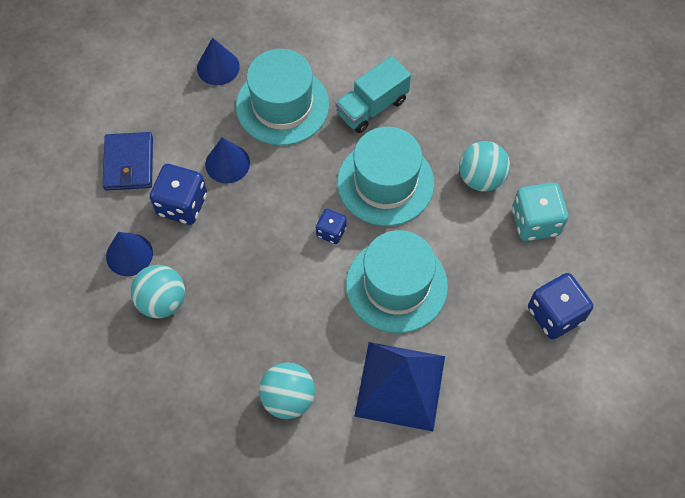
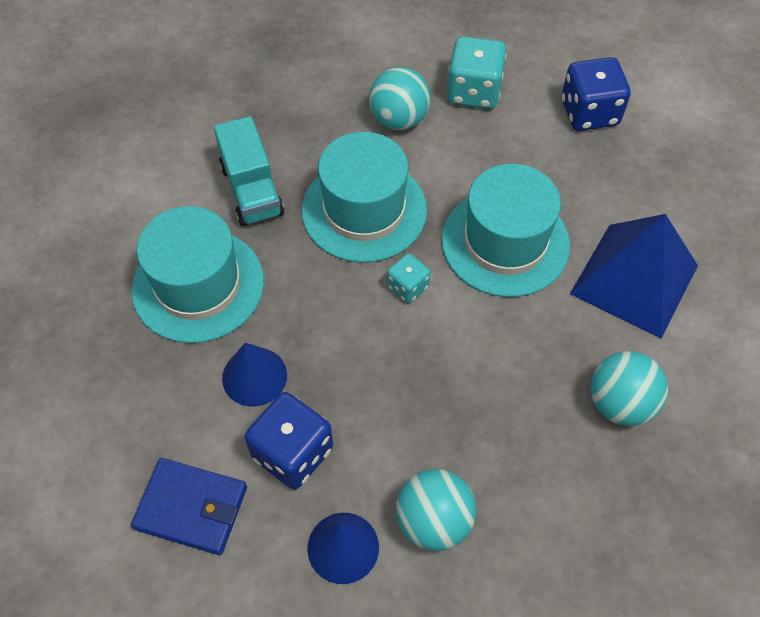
camera: 70 degrees left, 5 degrees down
(218, 67) = (94, 344): blue cone -> none
(331, 232) = (408, 287): blue dice -> turquoise dice

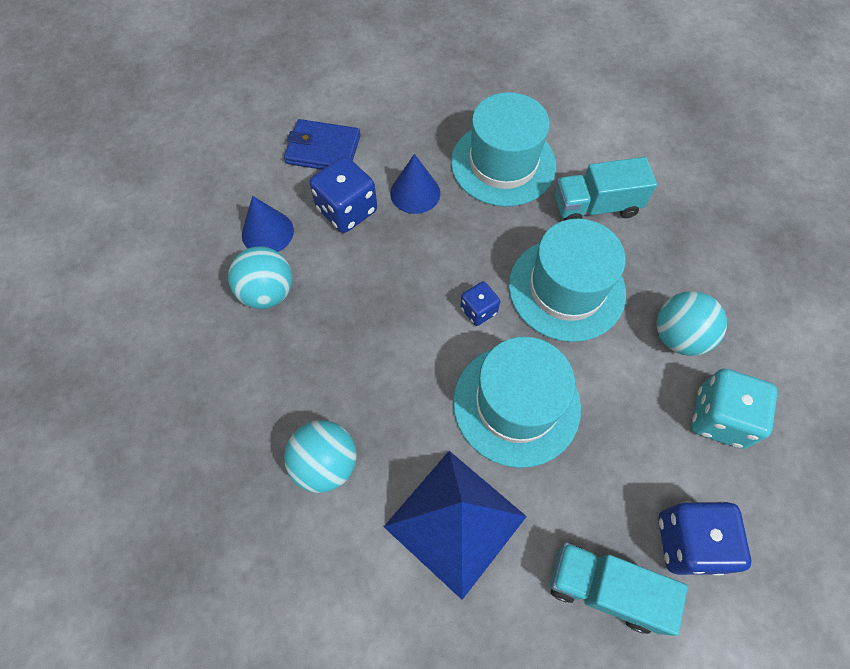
camera: 100 degrees right, 5 degrees up
(191, 508) = (323, 149): blue wallet -> blue wallet turned 75 degrees clockwise
(408, 287) = (478, 310): turquoise dice -> blue dice
(647, 166) = (604, 588): none -> turquoise truck

